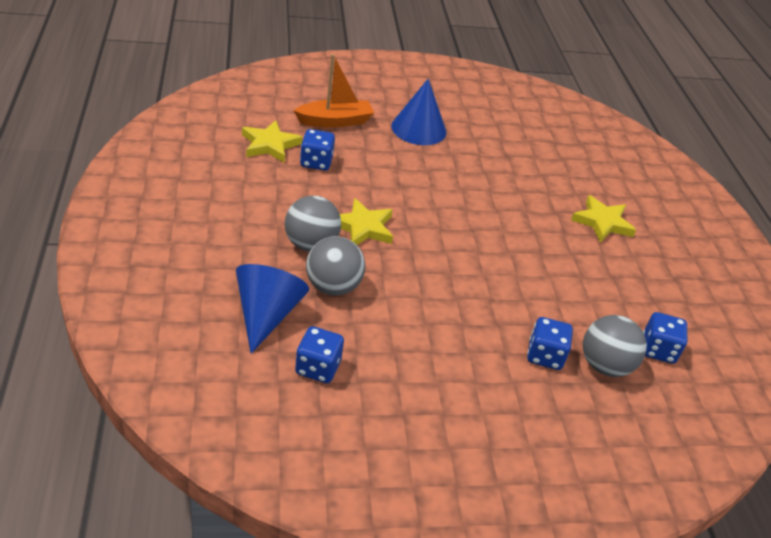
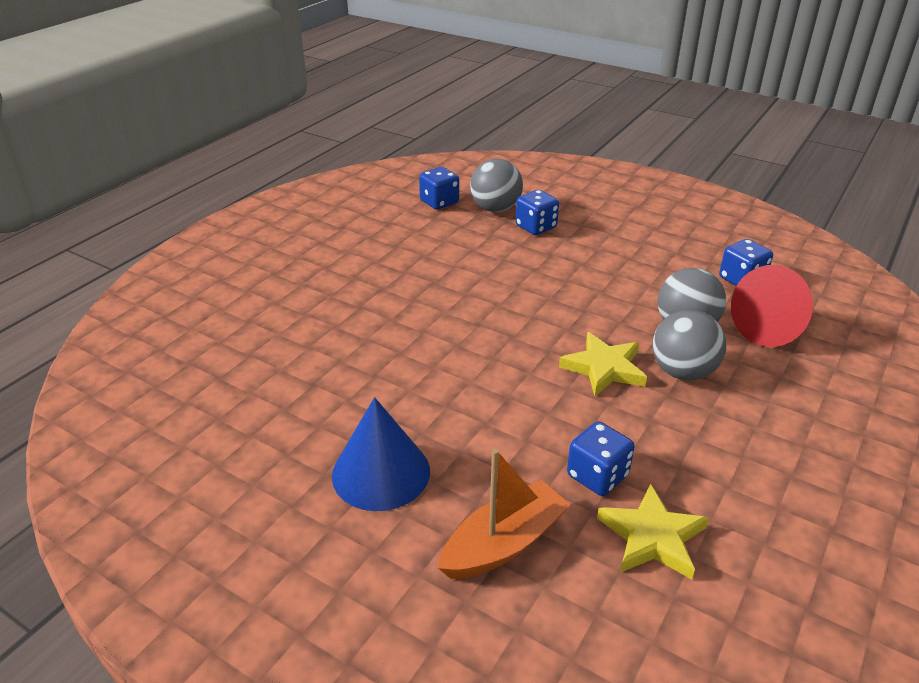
camera: 135 degrees left, 5 degrees down
(267, 314) = (770, 328): blue cone -> red cone
(335, 121) = (504, 543): orange boat -> orange boat turned 120 degrees clockwise
(602, 222) = (328, 282): yellow star -> none

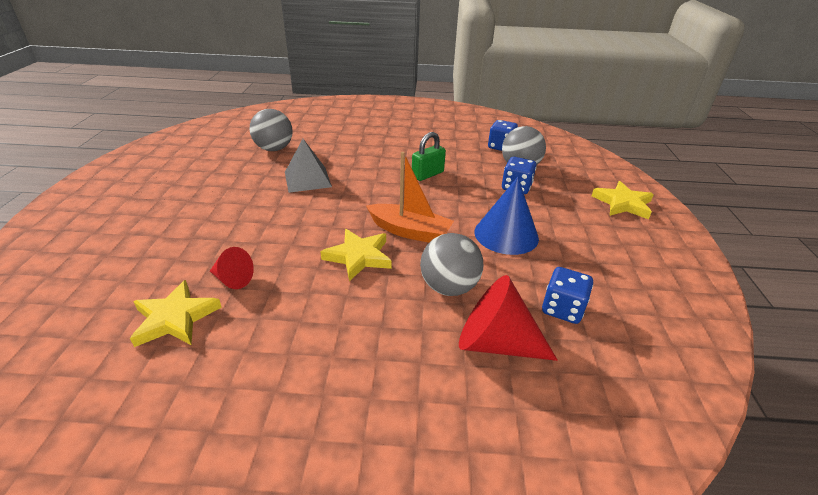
camera: 60 degrees right, 0 degrees up
(381, 473) = (206, 201): blue cone -> blue cone (506, 234)
(395, 364) = (307, 179): none -> grey pyramid
(462, 270) = (427, 174): none -> green padlock
(504, 543) = (156, 256): orange boat -> orange boat (410, 231)
(597, 476) = (233, 279): blue dice -> red cone
(606, 186) = (622, 203): none -> yellow star
(682, 372) = (382, 297): grey ball -> grey ball (274, 149)

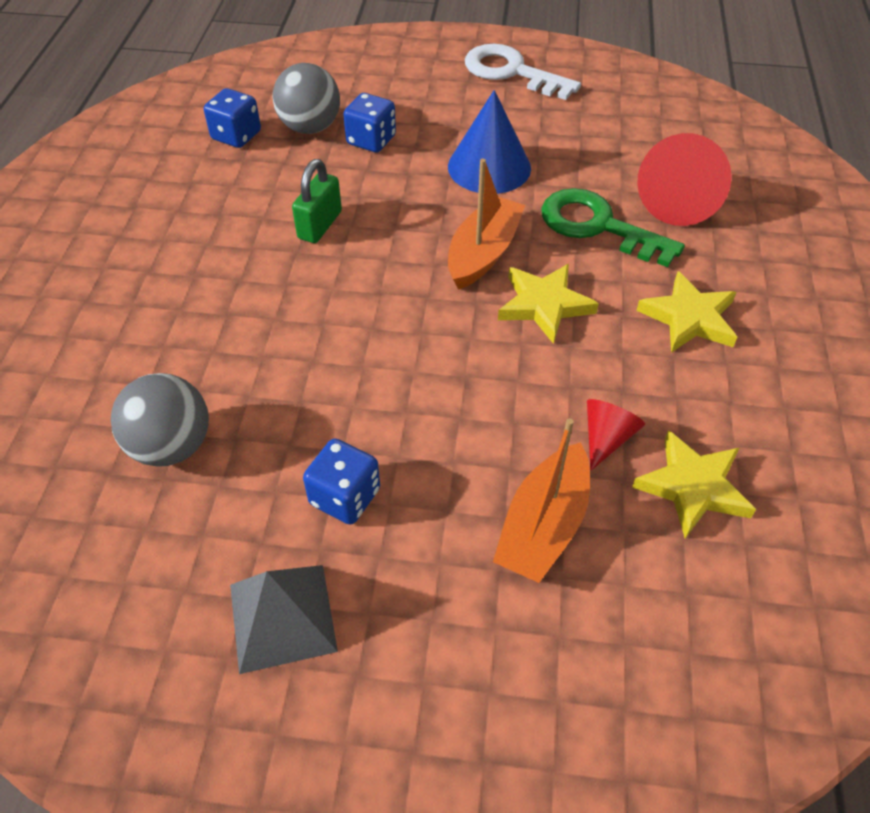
camera: 85 degrees left, 15 degrees up
(178, 251) = (543, 526): none -> orange boat
(307, 179) = (316, 378): grey pyramid -> grey pyramid (282, 617)
(427, 174) = (320, 225): green padlock -> green padlock turned 60 degrees clockwise
(449, 287) = (598, 226): grey ball -> green key
(562, 309) = (622, 149): blue dice -> blue dice (345, 497)
(622, 203) = (419, 62): yellow star -> yellow star (689, 318)
(643, 247) = (511, 72): none -> white key

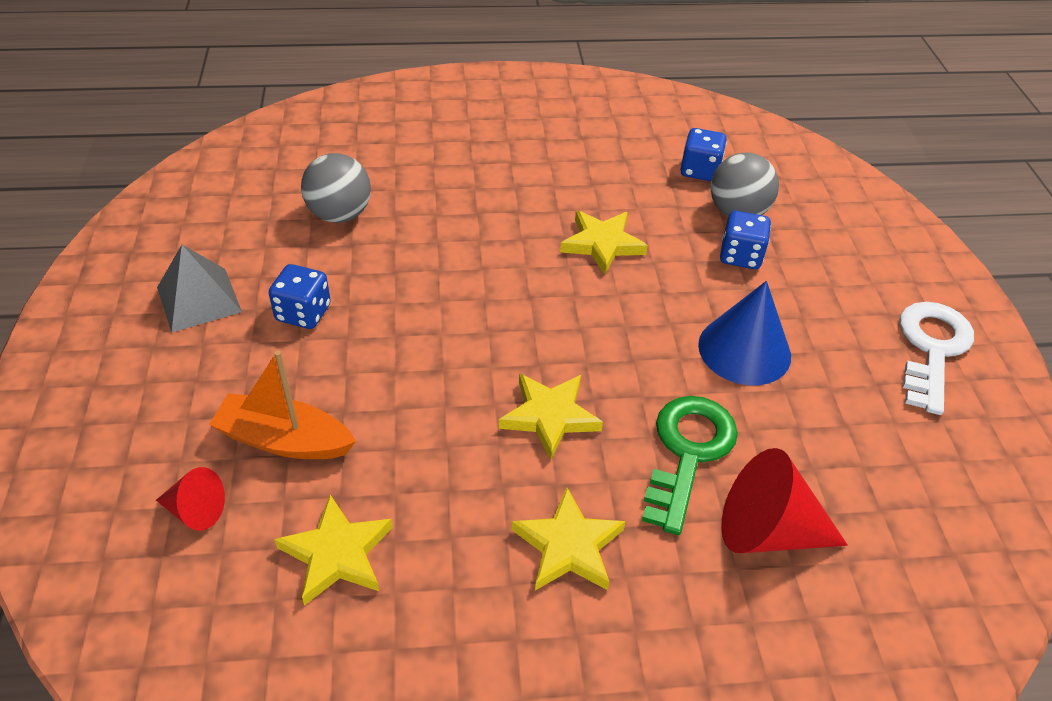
camera: 75 degrees right, 5 degrees down
(320, 225) = (602, 244): green padlock -> yellow star
(483, 253) = (607, 361): orange boat -> none
(606, 438) = (387, 479): red cone -> red cone (196, 510)

